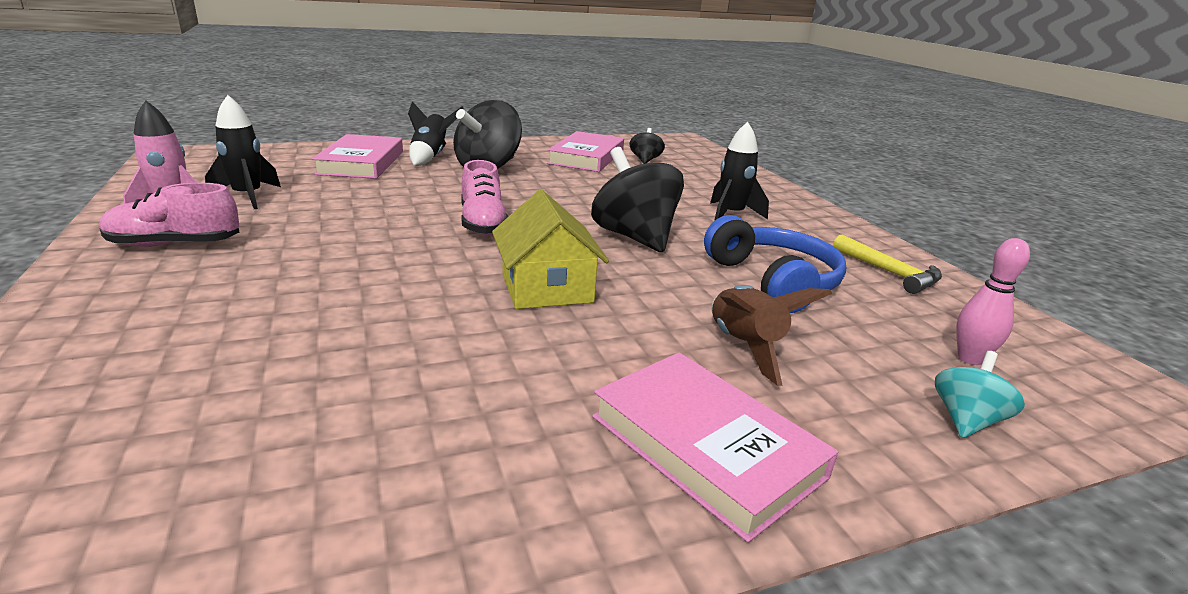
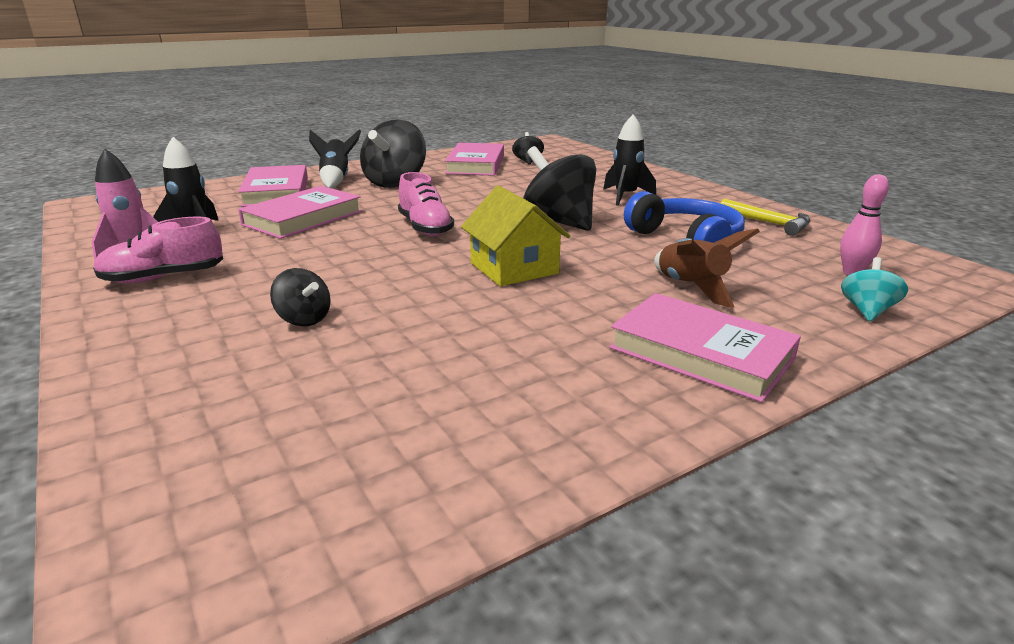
camera: 10 degrees left, 0 degrees up
(273, 317) = (304, 319): none -> black spinning top
(365, 196) = (303, 218): none -> pink book

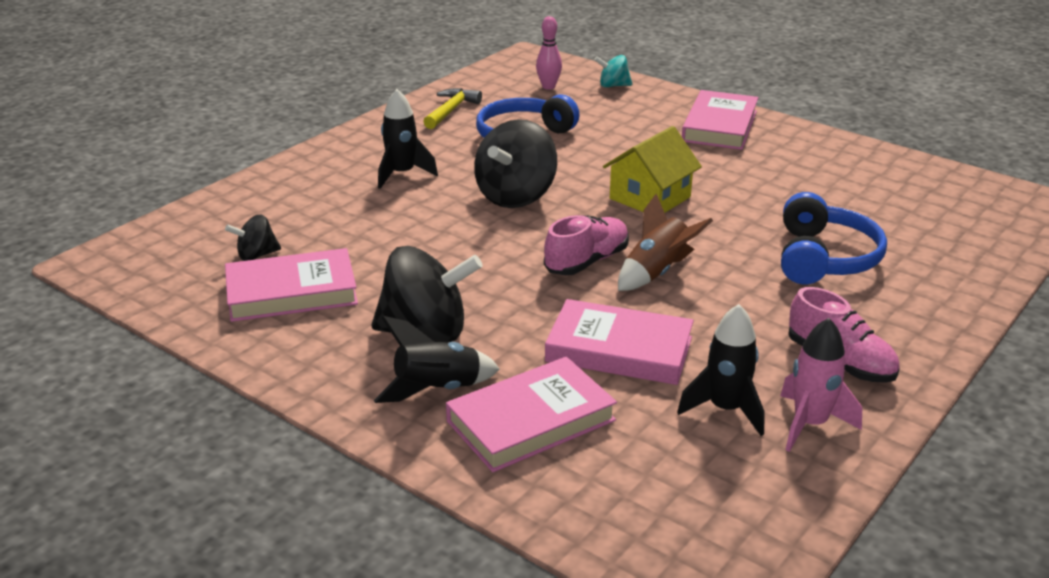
camera: 110 degrees left, 5 degrees up
(304, 319) = (823, 258): black spinning top -> blue headphones
(691, 288) = (625, 133): brown rocket -> brown rocket (657, 272)

